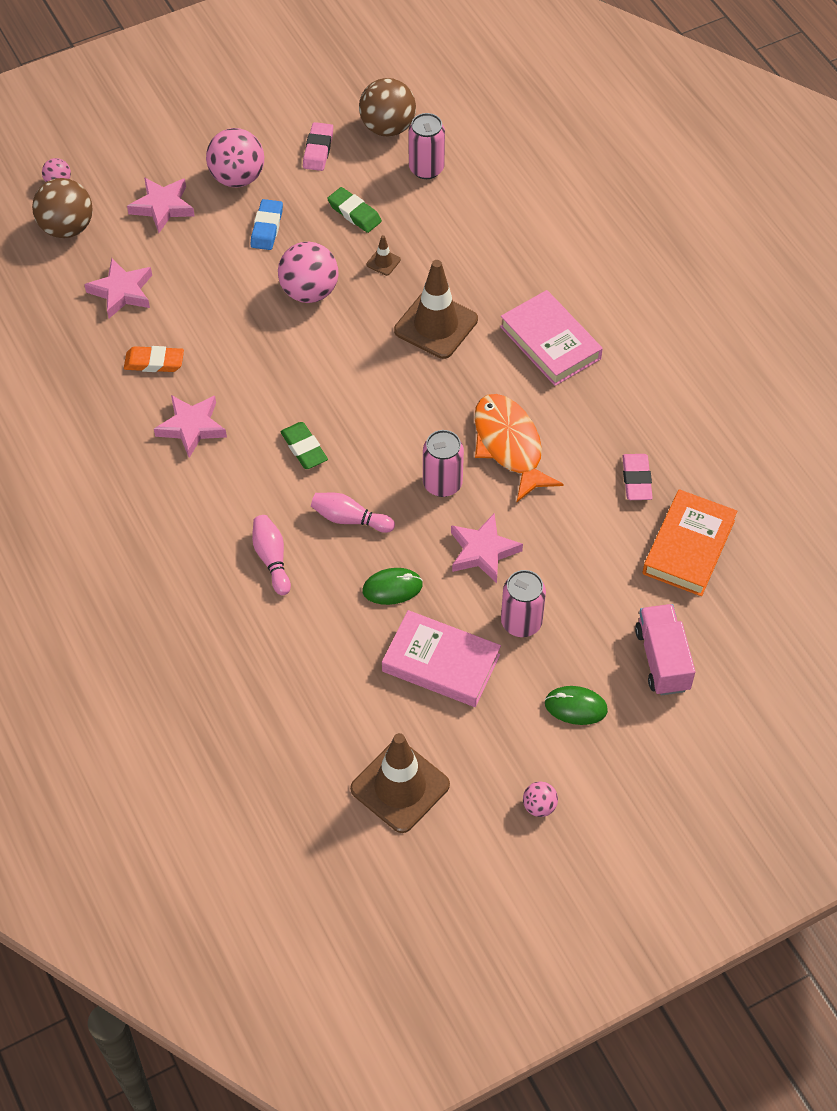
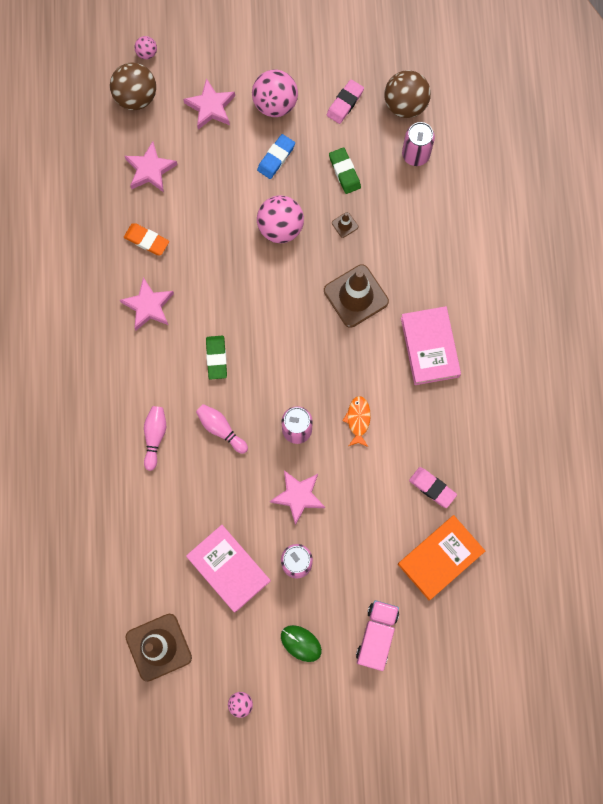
camera: 25 degrees right, 20 degrees up
(392, 588) = (224, 496): green mouse -> none
(509, 445) = (358, 420): orange fish -> orange fish, size x0.53
(636, 480) = (432, 488): pink eraser -> pink eraser turned 75 degrees counterclockwise

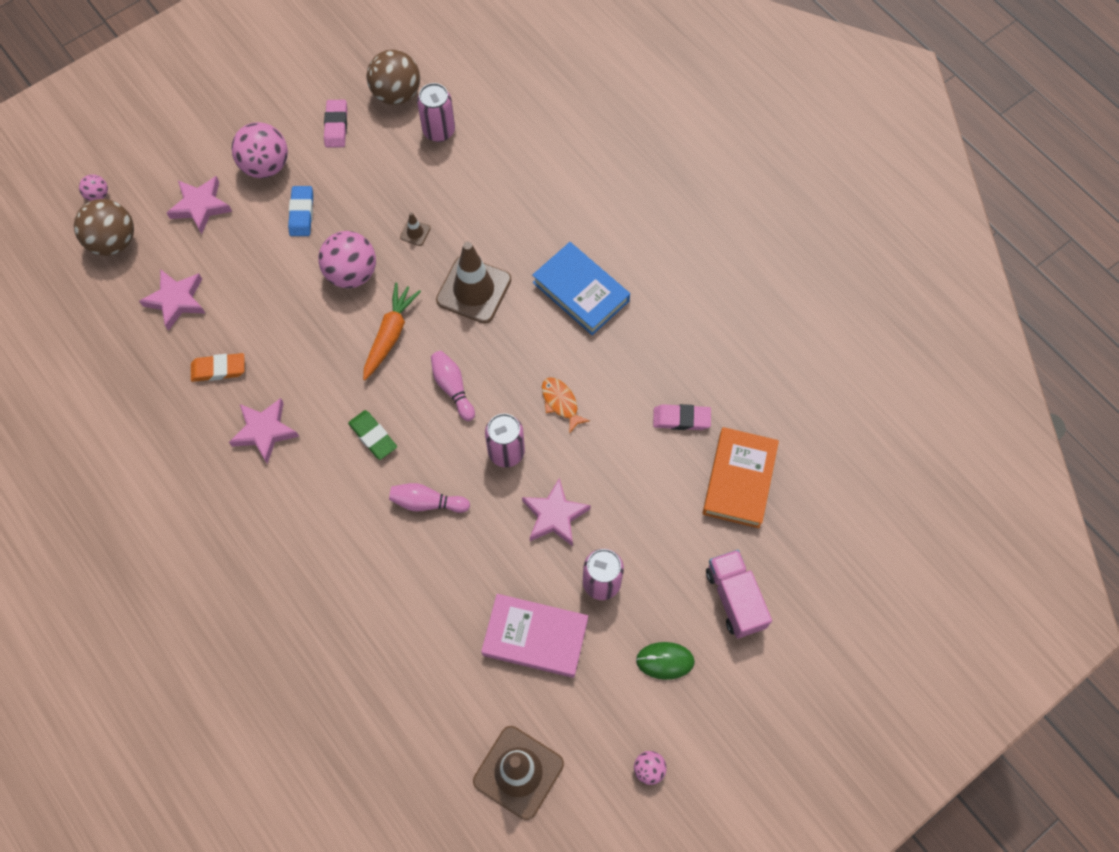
camera: 35 degrees left, 10 degrees down
(155, 437) = (361, 556): pink bowling pin -> pink bowling pin (452, 388)
(276, 291) = (390, 335): none -> orange carrot
(344, 172) = (380, 186): green eraser -> none
(430, 347) = (581, 291): pink book -> blue book

